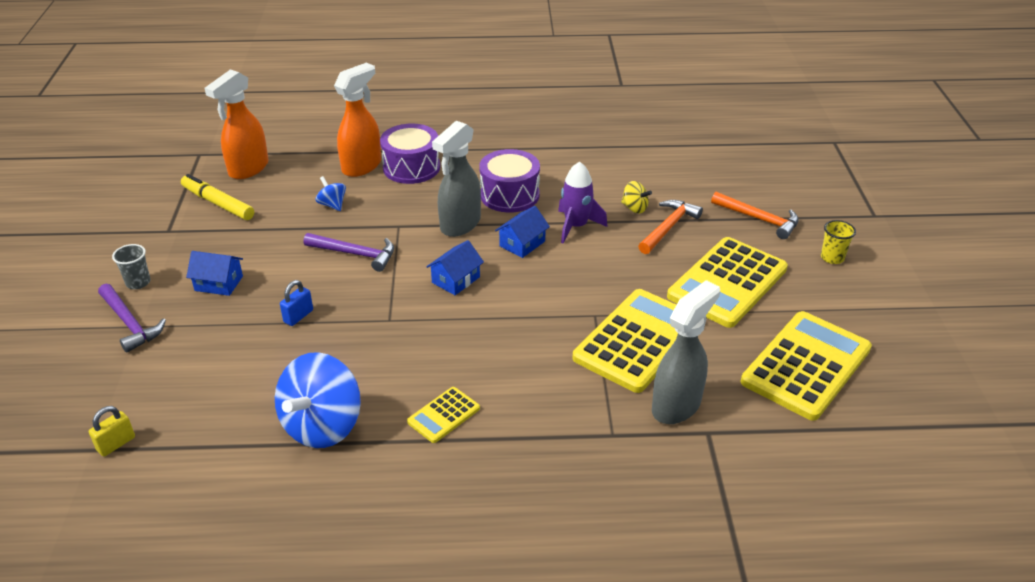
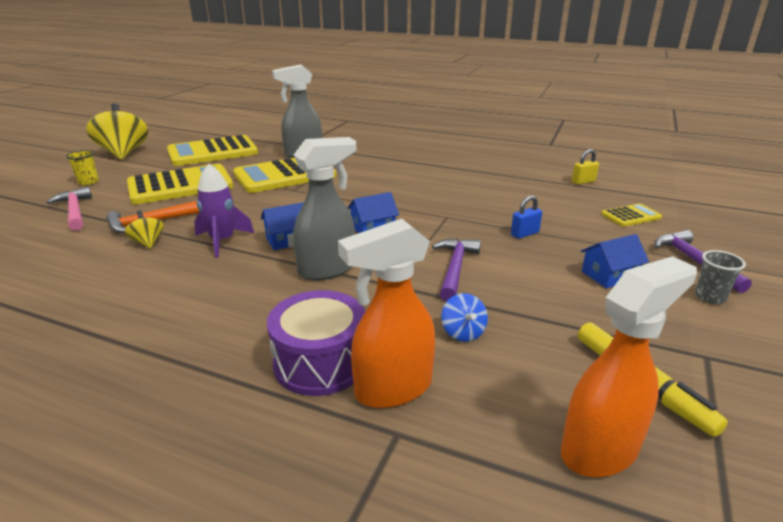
camera: 155 degrees left, 10 degrees down
(116, 444) = (659, 198): yellow padlock -> yellow padlock (583, 182)
(219, 283) = (609, 275): blue house -> blue house turned 60 degrees counterclockwise
(322, 426) = (514, 181): blue spinning top -> none
(355, 254) = (455, 268): purple hammer -> purple hammer turned 60 degrees clockwise
(443, 415) = (436, 172): yellow calculator -> yellow calculator (631, 216)
(509, 195) = (242, 286): purple drum -> none
(759, 219) = (75, 211): orange hammer -> pink hammer
(912, 322) = (123, 153): none -> yellow spinning top

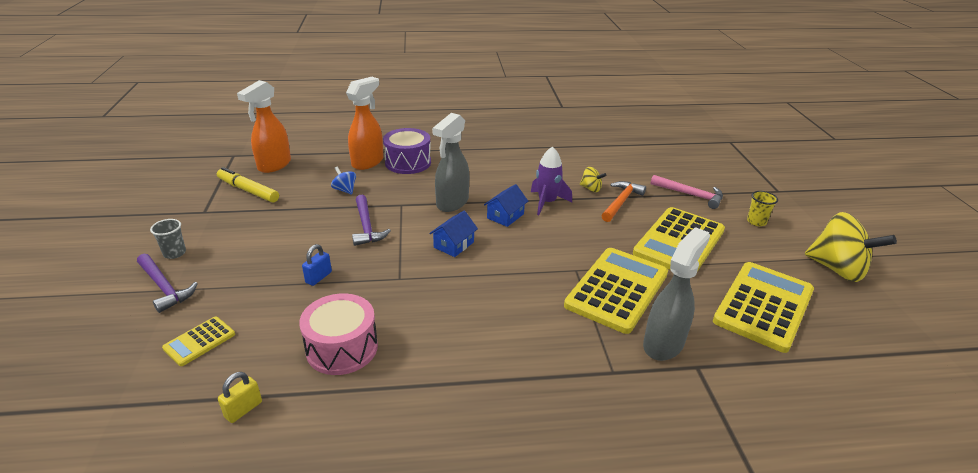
camera: 150 degrees right, 5 degrees up
(513, 191) = (342, 348): none -> pink drum
(609, 275) = (247, 252): blue house -> none

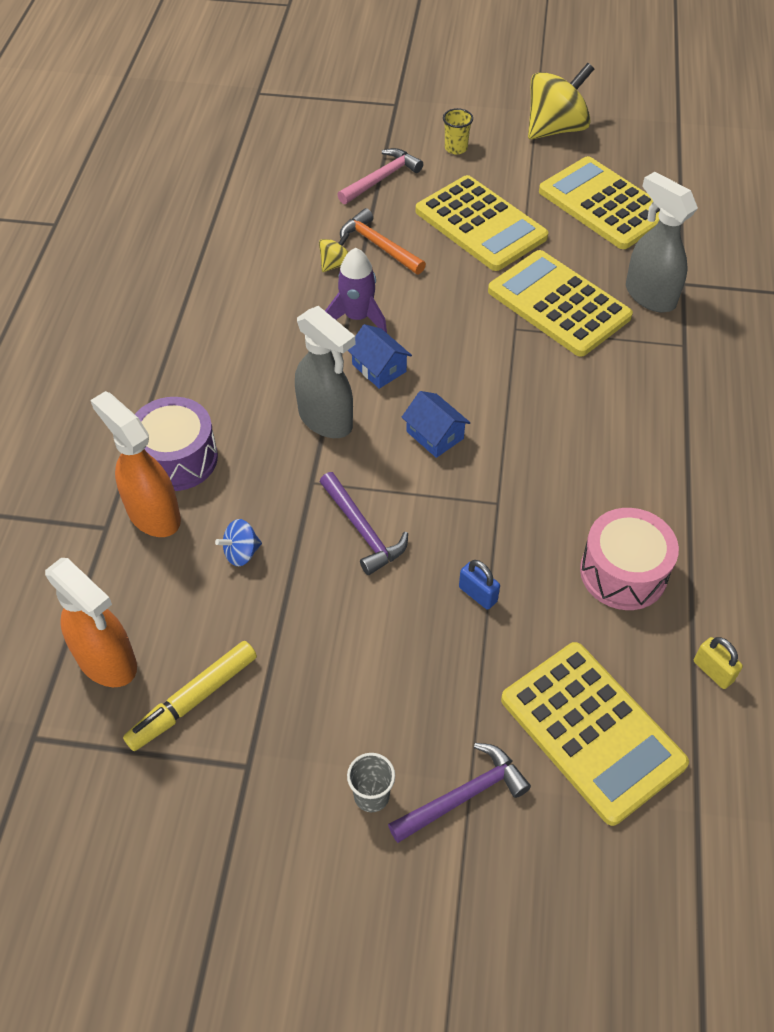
camera: 75 degrees left, 20 degrees up
(199, 341) = (592, 731): yellow calculator -> yellow calculator, size x2.11
(366, 227) = (362, 530): purple hammer -> purple hammer turned 60 degrees clockwise

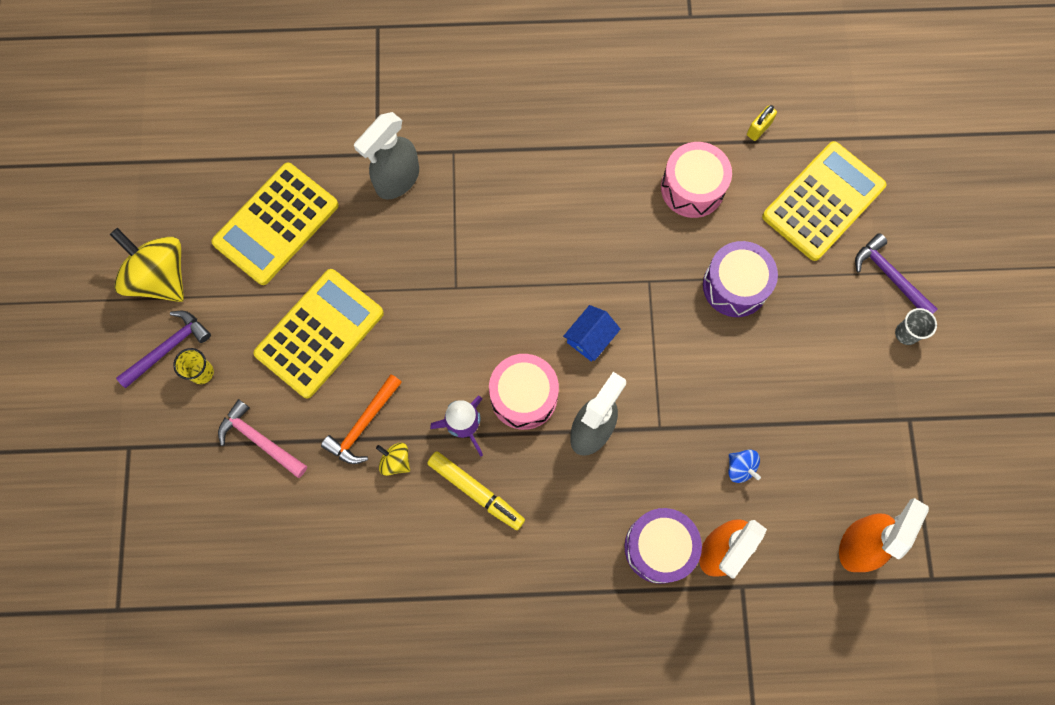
camera: 100 degrees left, 20 degrees up
(193, 700) = (872, 470): yellow marker -> yellow marker (476, 491)
(362, 530) = (698, 378): purple hammer -> purple hammer (168, 348)
(379, 368) = (523, 396): blue house -> pink drum
(478, 594) = (735, 286): blue padlock -> purple drum
(558, 304) = (419, 254): yellow calculator -> none

